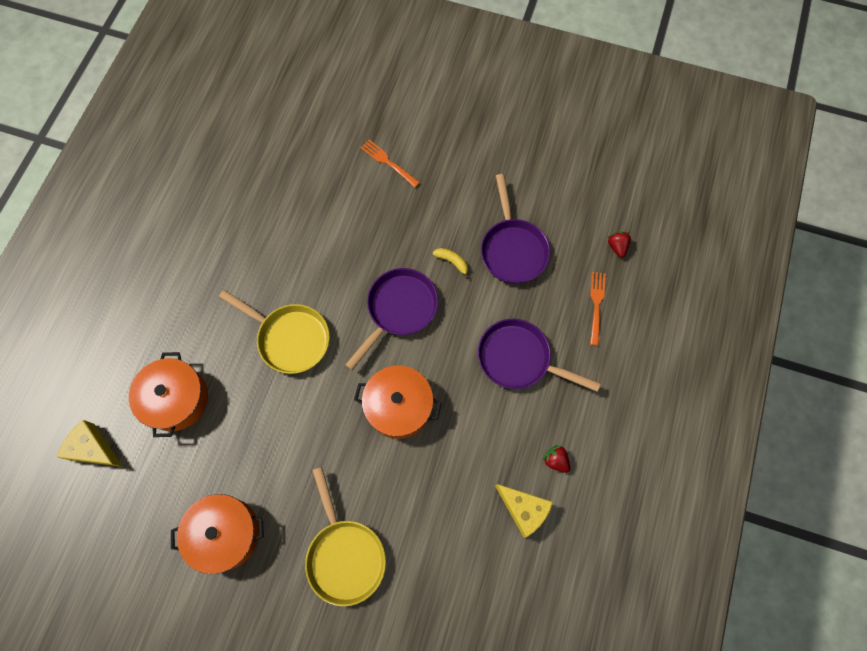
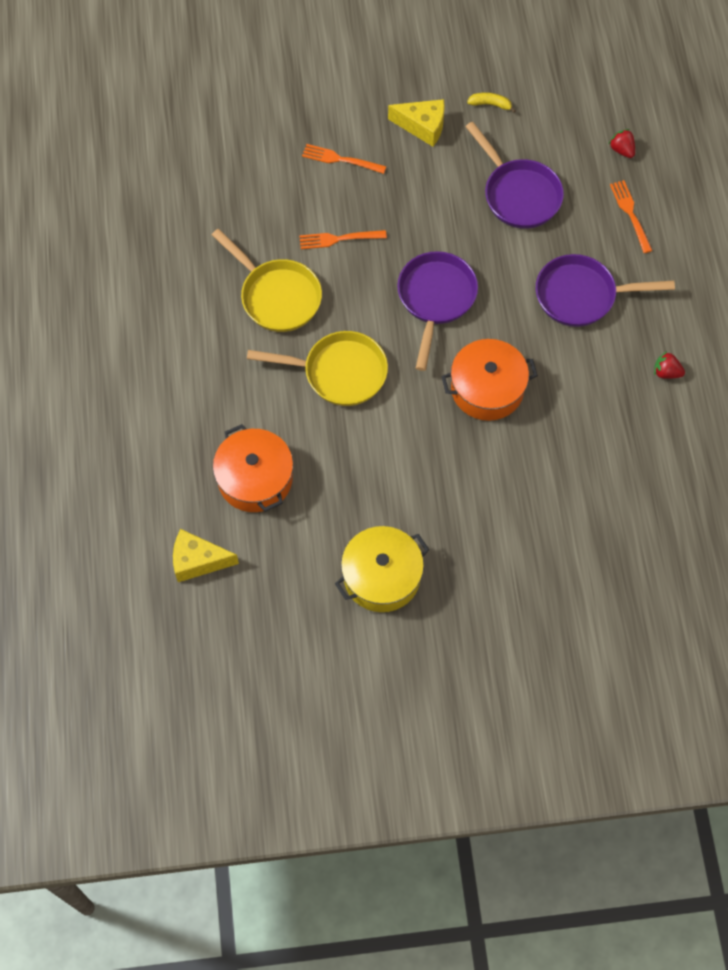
camera: 25 degrees left, 5 degrees down
(225, 533) = (382, 576): orange pot -> yellow pot
(345, 555) = (511, 543): yellow pan -> yellow pan (277, 296)
(351, 226) = (339, 239): none -> orange fork
(452, 262) = (464, 231): yellow banana -> yellow banana (490, 104)
(523, 509) = (659, 428): yellow cheese -> yellow cheese (422, 126)

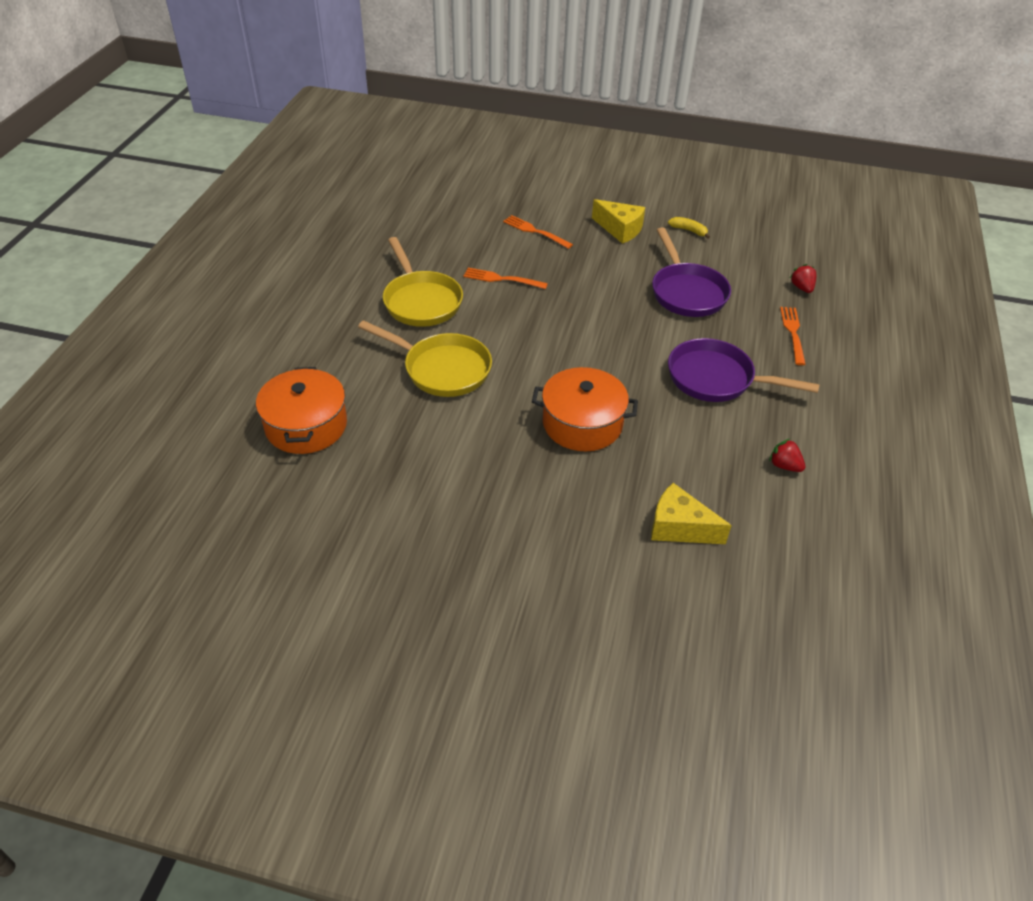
camera: 20 degrees right, 20 degrees down
(198, 561) = (201, 475): yellow cheese -> yellow cheese (679, 527)
(382, 576) = (376, 551): yellow pot -> none
(435, 299) = (568, 342): purple pan -> none

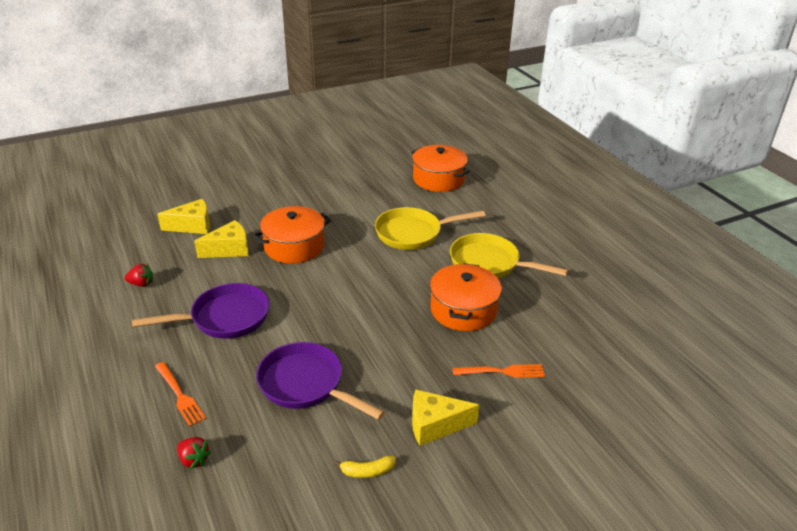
camera: 140 degrees right, 10 degrees down
(502, 279) = (463, 310): orange fork -> orange pot
(658, 460) = (229, 249): none -> yellow cheese

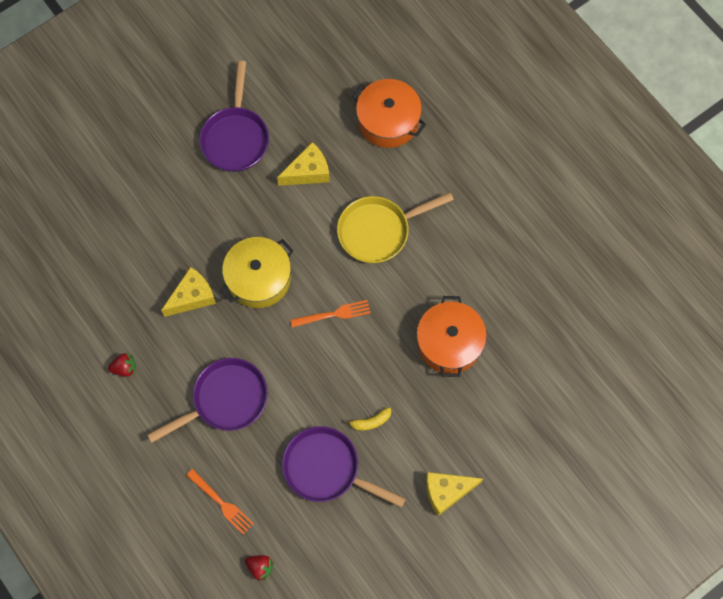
camera: 10 degrees left, 35 degrees up
(192, 226) = (138, 265): yellow cheese -> yellow cheese (308, 172)
(294, 246) = (258, 278): orange pot -> yellow pot
(310, 173) = (236, 138): none -> purple pan
(367, 471) = (401, 550): yellow banana -> yellow banana (370, 422)
(489, 263) = (465, 266): yellow pan -> none
(502, 371) = (495, 418): orange fork -> orange fork (333, 314)

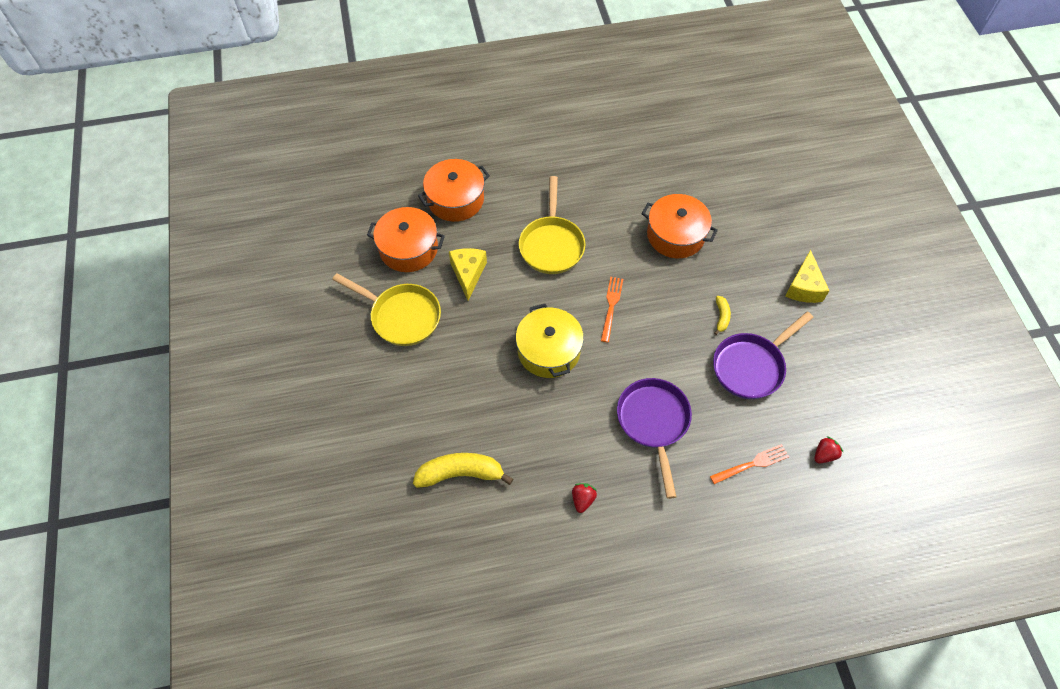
camera: 65 degrees left, 10 degrees down
(106, 258) = (461, 473): none -> yellow banana
(192, 297) = (539, 412): yellow cheese -> none
(236, 138) = (401, 316): purple pan -> yellow pan
(311, 107) = (408, 248): none -> orange pot

